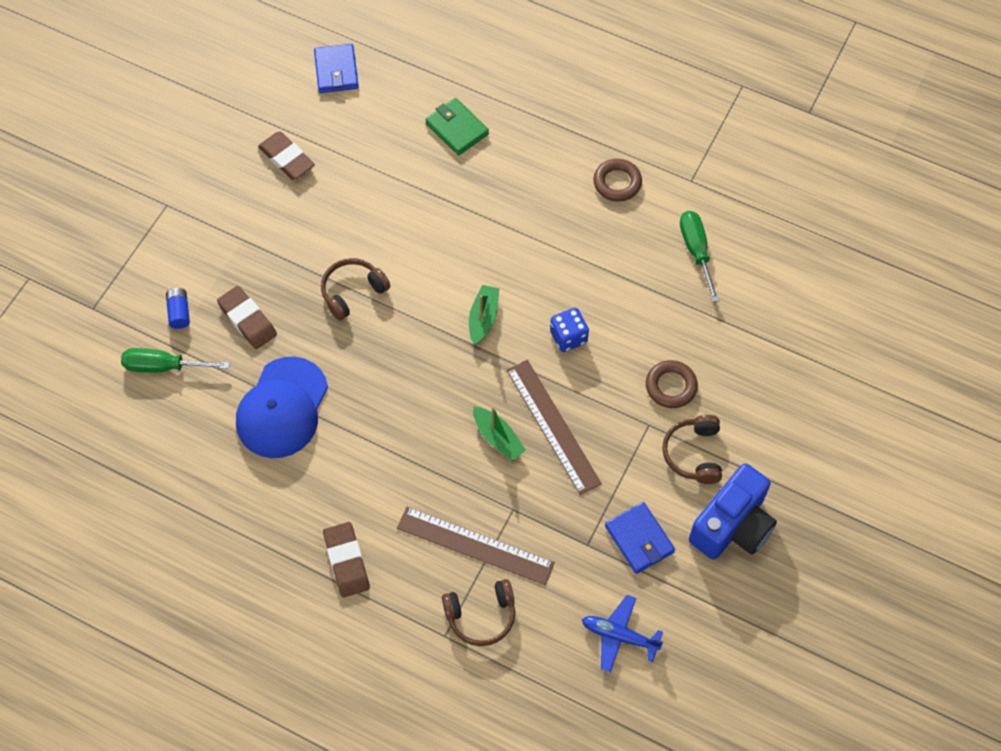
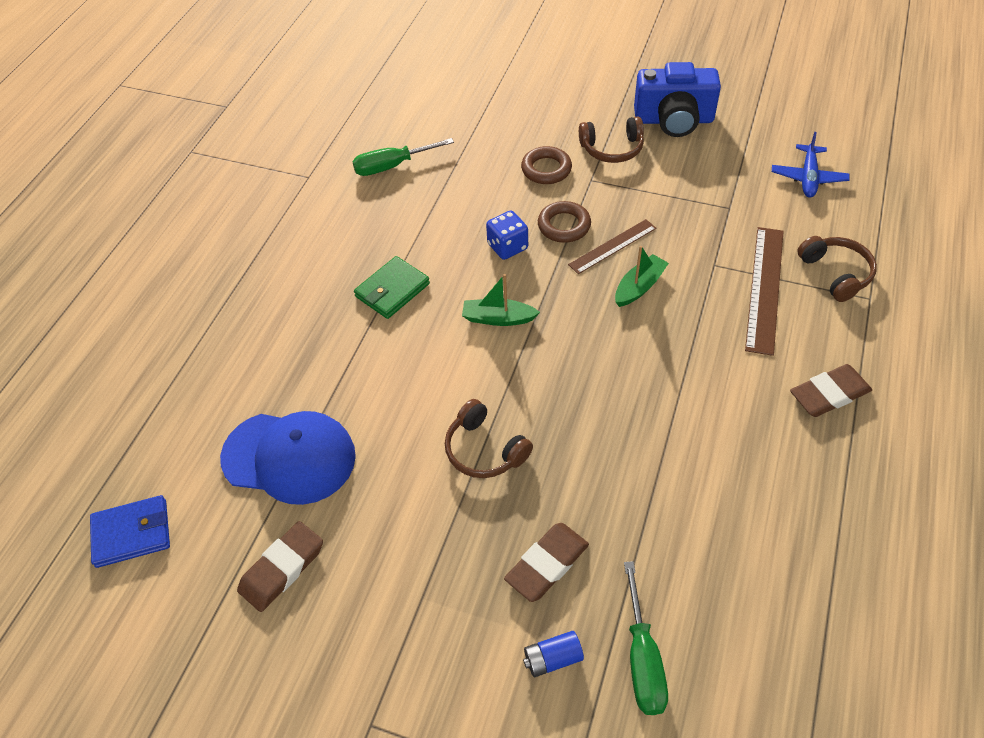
camera: 95 degrees left, 10 degrees down
(282, 408) = (663, 496): blue cap -> blue cap (289, 457)
(457, 129) = (237, 380): green wallet -> green wallet (392, 290)
(553, 426) = (612, 246): brown ruler -> brown ruler, size x0.64
(617, 183) = (312, 230): brown ring -> brown ring (564, 226)
(639, 539) = (710, 174): blue wallet -> none
(732, 526) = (674, 120): blue camera -> blue camera turned 150 degrees clockwise

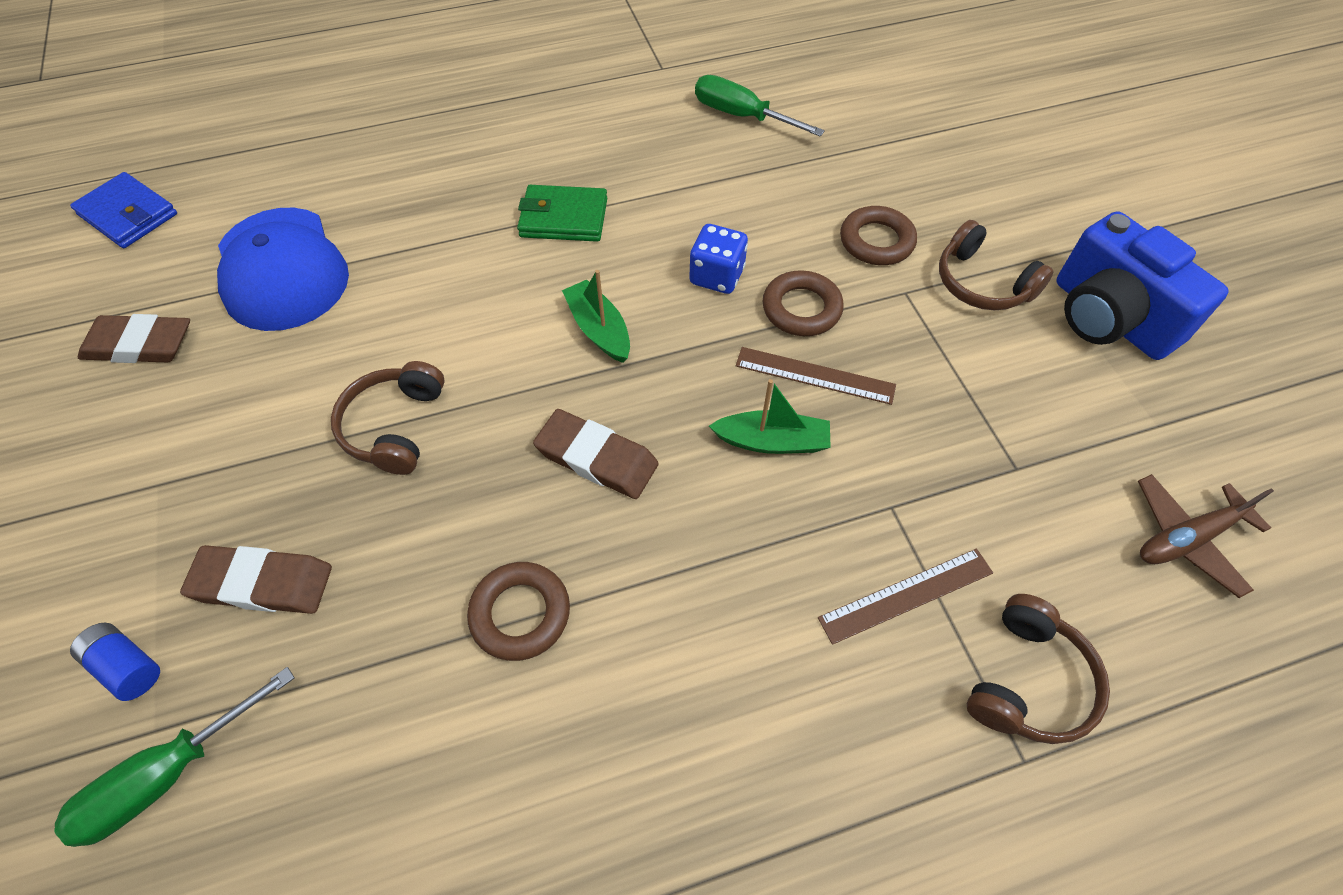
camera: 50 degrees right, 5 degrees up
(661, 447) = (520, 614): none -> brown ring
(765, 288) = (906, 595): brown ruler -> brown ruler, size x0.64
(808, 177) = (1187, 538): blue plane -> brown plane
(829, 394) = (775, 796): brown eraser -> brown eraser (597, 458)

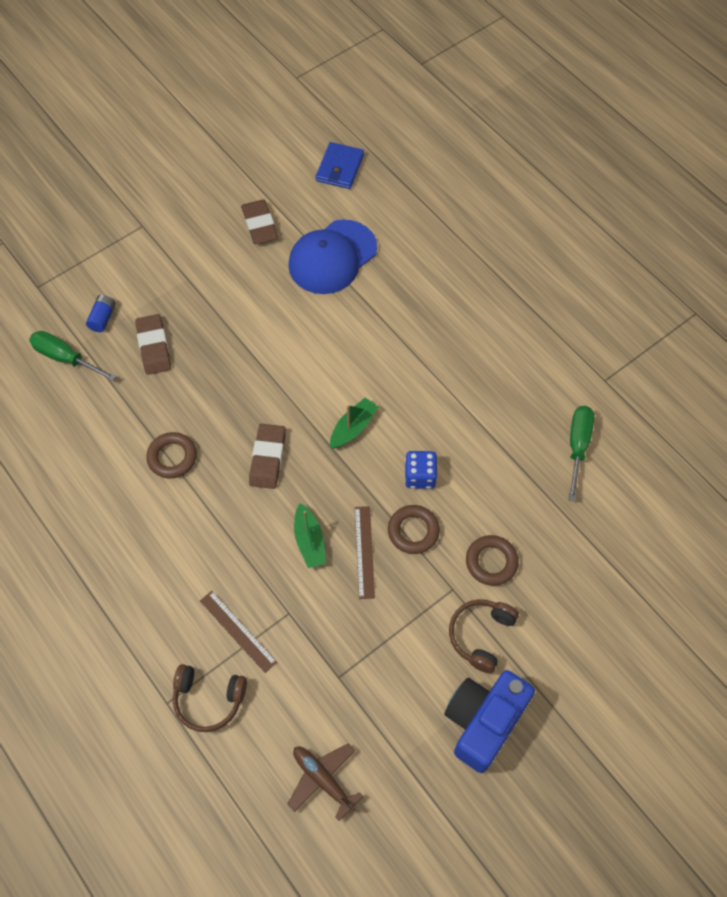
camera: 70 degrees right, 5 degrees up
(394, 426) = (253, 358): brown headphones -> none
(563, 218) = (431, 376): green wallet -> none

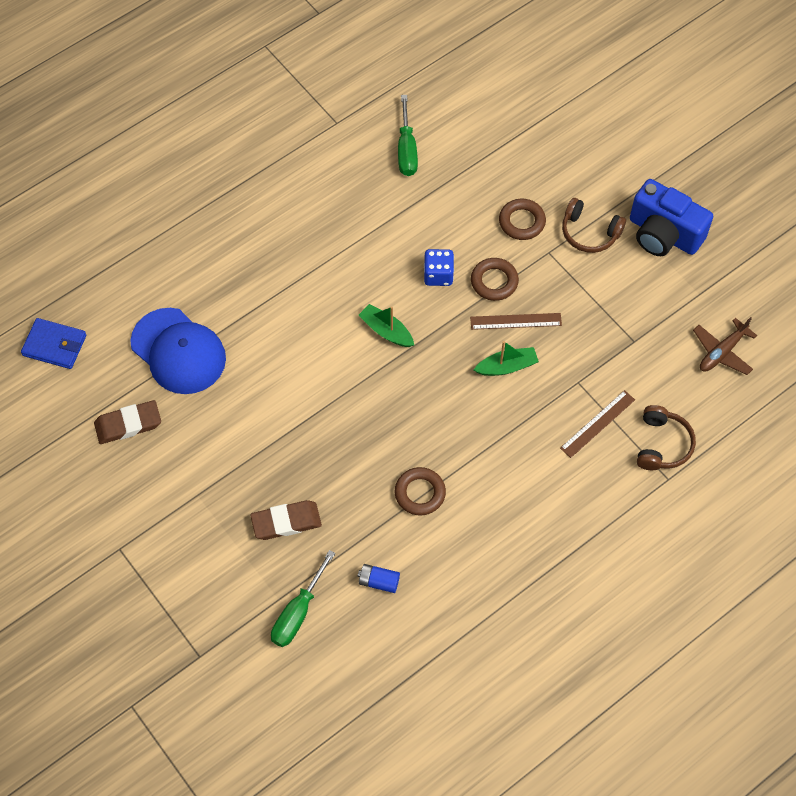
camera: 90 degrees left, 0 degrees up
(103, 318) = (246, 579): blue battery -> blue battery (379, 581)
(268, 458) = (420, 405): brown eraser -> none
(577, 447) = (406, 149): green screwdriver -> green screwdriver turned 105 degrees counterclockwise

